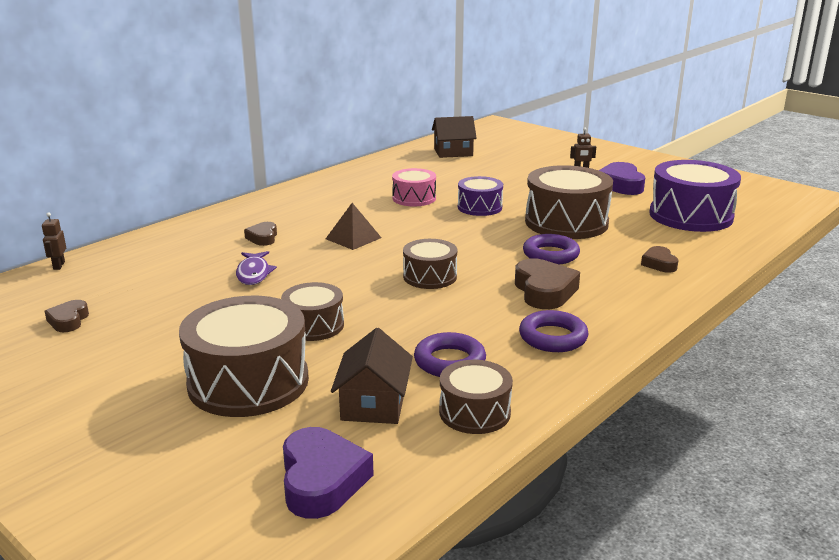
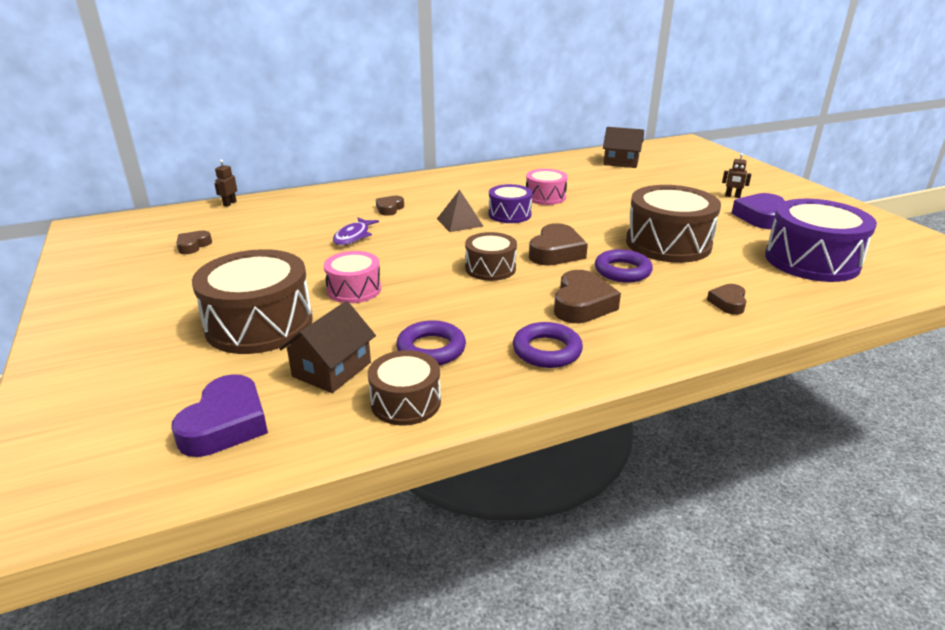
camera: 25 degrees right, 5 degrees up
(314, 325) = (354, 289): brown drum -> pink drum
(476, 249) = (556, 252): none -> brown heart
(479, 207) = (597, 215): purple drum -> purple drum (509, 214)

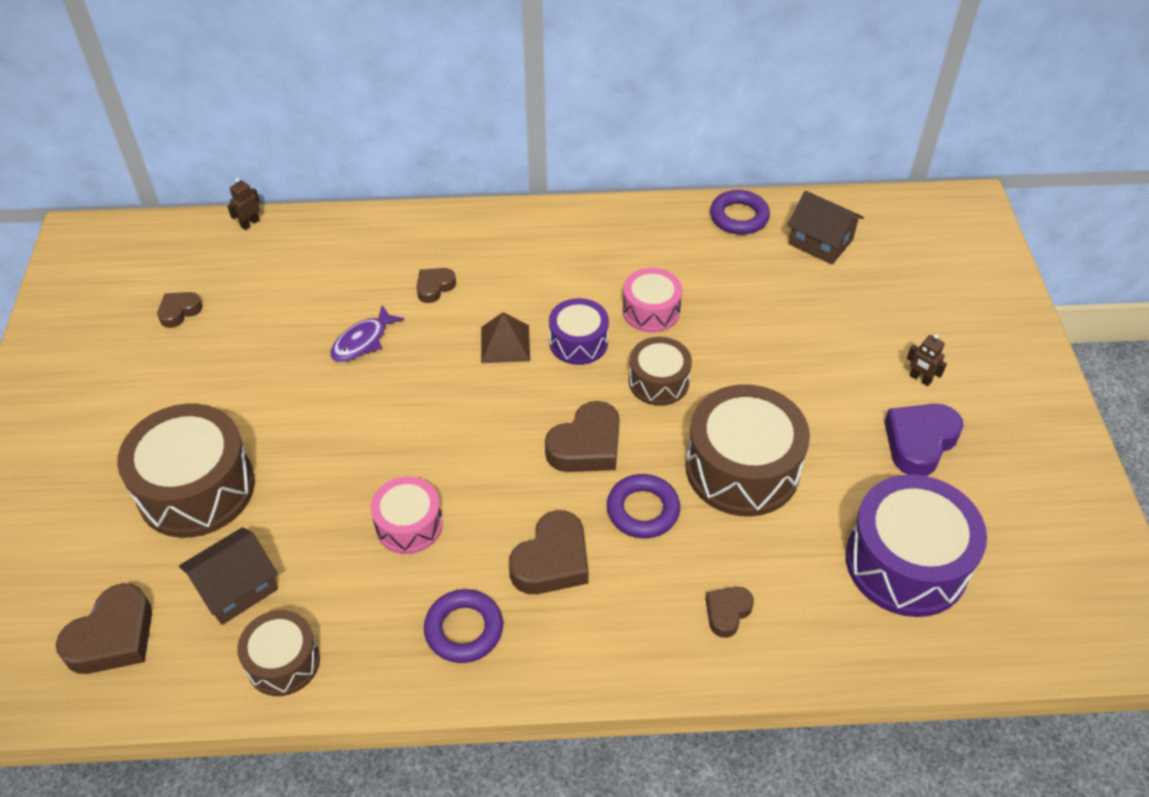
camera: 20 degrees right, 20 degrees up
(226, 424) = (113, 637): purple heart -> brown heart
(354, 289) = (316, 453): pink drum -> pink drum (409, 525)
(431, 349) = (347, 587): purple ring -> purple ring (739, 217)
(490, 268) = (488, 457): brown drum -> brown drum (658, 382)

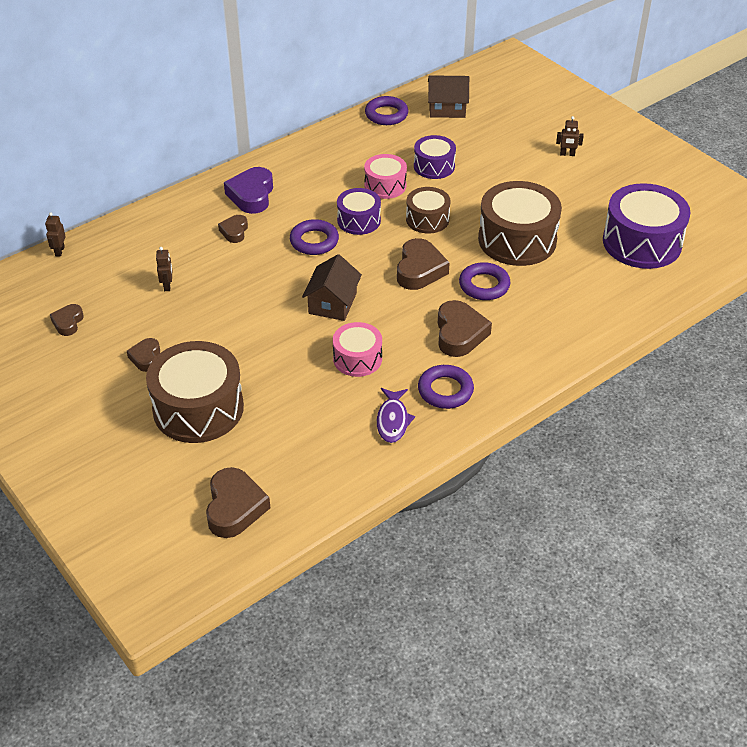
camera: 35 degrees left, 5 degrees down
(236, 588) = (286, 443): brown house -> brown house (332, 303)
(283, 662) = (357, 461): brown drum -> none
(308, 319) = (167, 286): none -> brown robot
(363, 341) = (219, 281): purple fish -> purple fish (393, 420)
(505, 343) = (314, 241): brown pyramid -> purple ring
(727, 613) = (577, 309): brown heart -> brown heart (145, 357)
(732, 313) = (434, 166): none -> purple drum
(919, 442) = (596, 184): purple heart -> purple heart (251, 195)

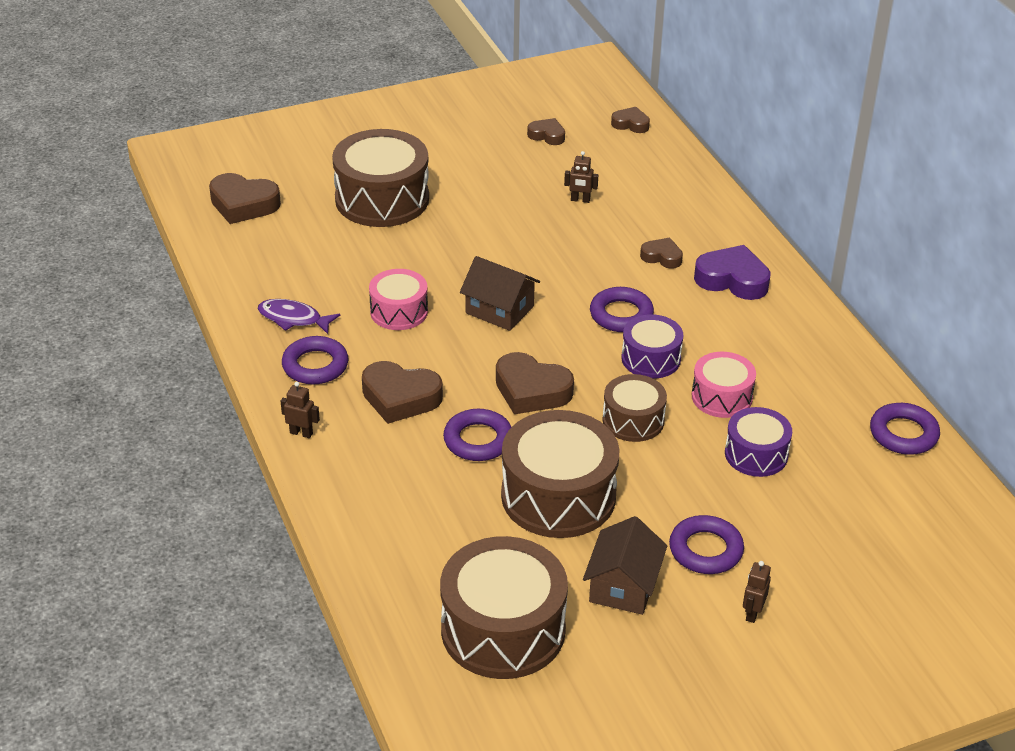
camera: 105 degrees right, 5 degrees down
(59, 251) = (667, 138): brown robot -> brown robot (301, 433)
(145, 357) = (471, 176): brown heart -> brown heart (630, 124)
(447, 108) = (911, 504): brown house -> brown house (623, 586)
(528, 176) = (705, 550): none -> purple ring
(642, 242) = (503, 629): purple drum -> brown drum

